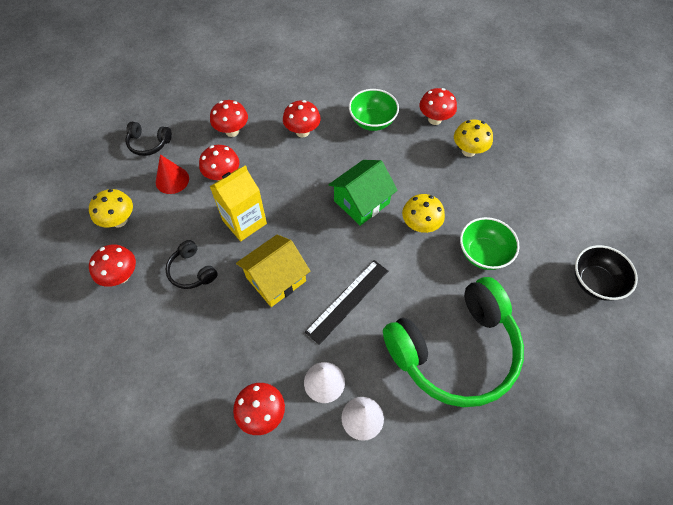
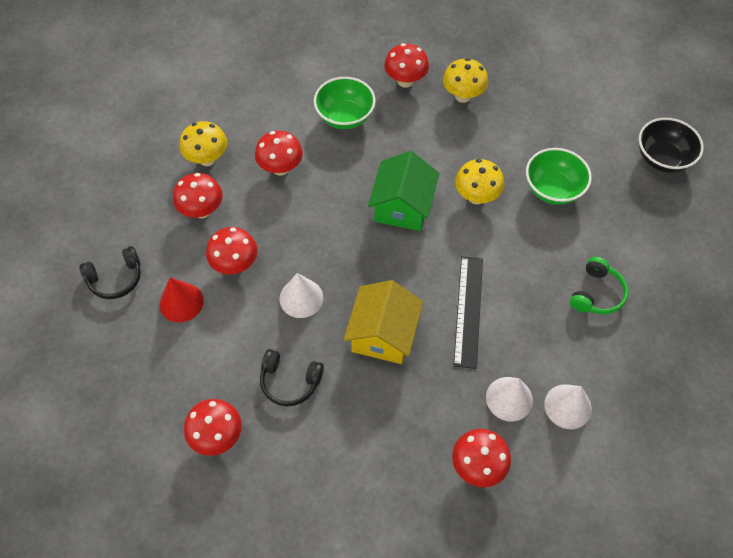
camera: 35 degrees left, 0 degrees up
(119, 220) = (160, 381): yellow mushroom -> yellow mushroom (207, 159)
(244, 222) = (301, 298): yellow carton -> white cone
(454, 350) = (597, 293): green headphones -> green headphones, size x0.42

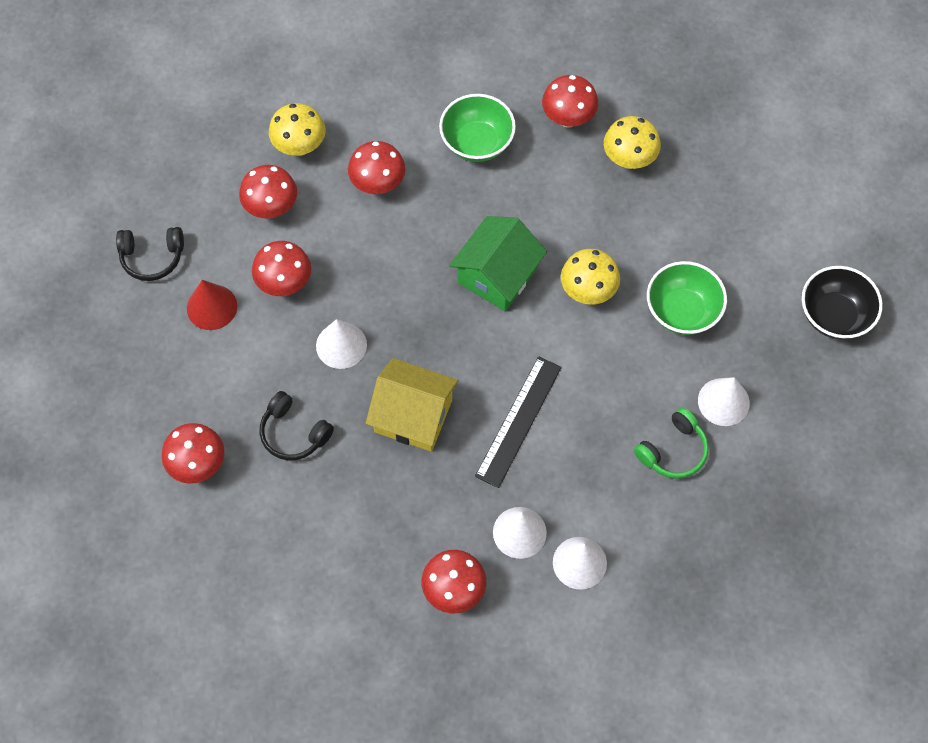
camera: 20 degrees right, 5 degrees up
(383, 334) = (413, 416): yellow house -> yellow house turned 75 degrees clockwise
(615, 245) = (723, 401): none -> white cone

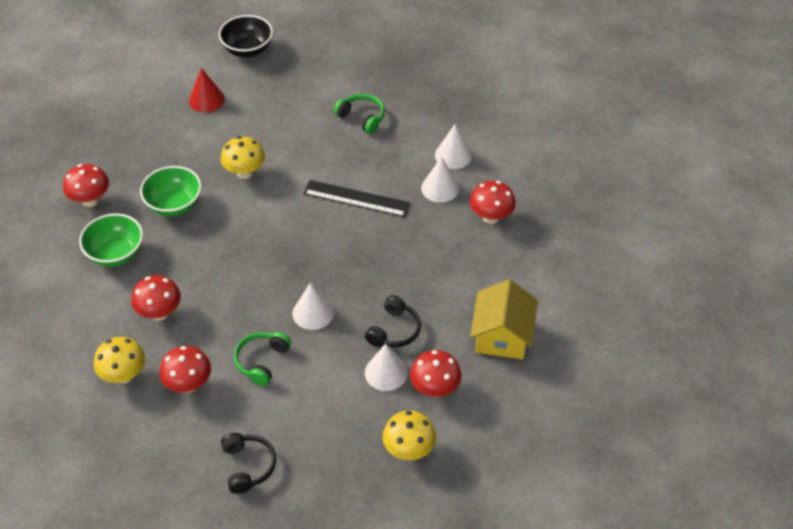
camera: 100 degrees left, 15 degrees down
(212, 307) = (291, 409): red cone -> red cone (206, 100)
(285, 283) = (262, 361): red mushroom -> green headphones
(413, 416) = (364, 259): yellow house -> yellow house (502, 336)
(497, 275) = (238, 225): green house -> none
(629, 159) = (128, 161): yellow mushroom -> yellow mushroom (409, 450)
(682, 311) = (254, 122): green bowl -> green bowl (174, 205)
(723, 401) = (321, 96): white cone -> white cone (386, 372)

